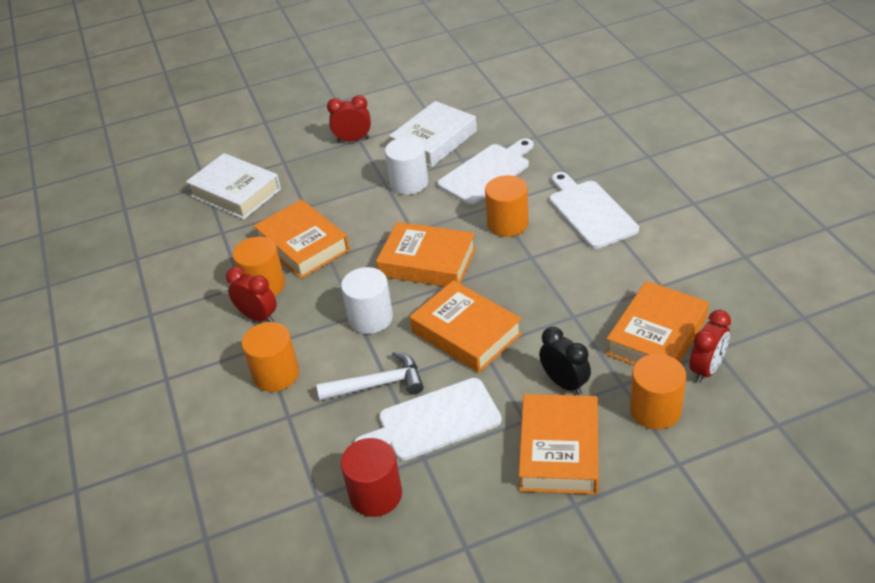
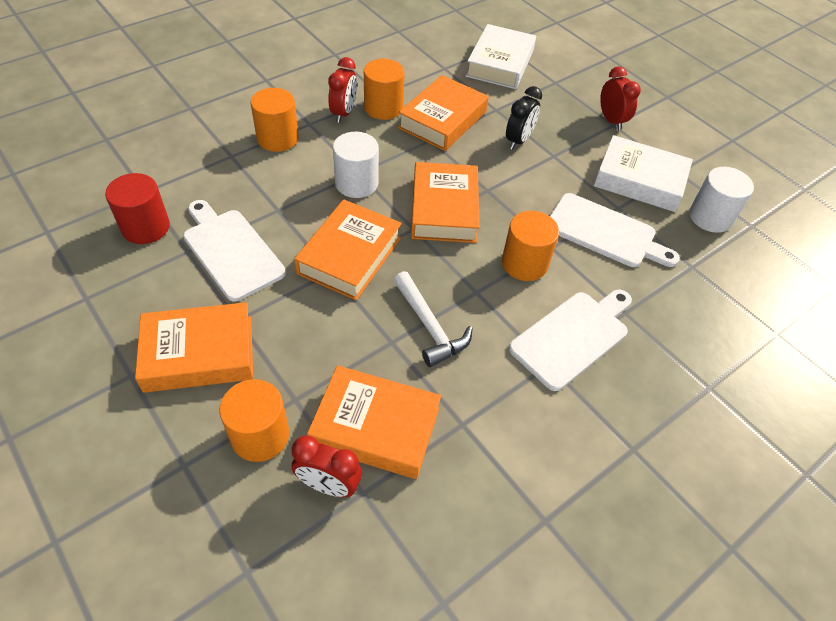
camera: 65 degrees right, 10 degrees up
(378, 384) = (273, 204): white hammer -> white hammer (430, 327)
(409, 183) = (560, 174): white cylinder -> white cylinder (710, 217)
(564, 383) = (290, 346): black clock -> black clock (518, 140)

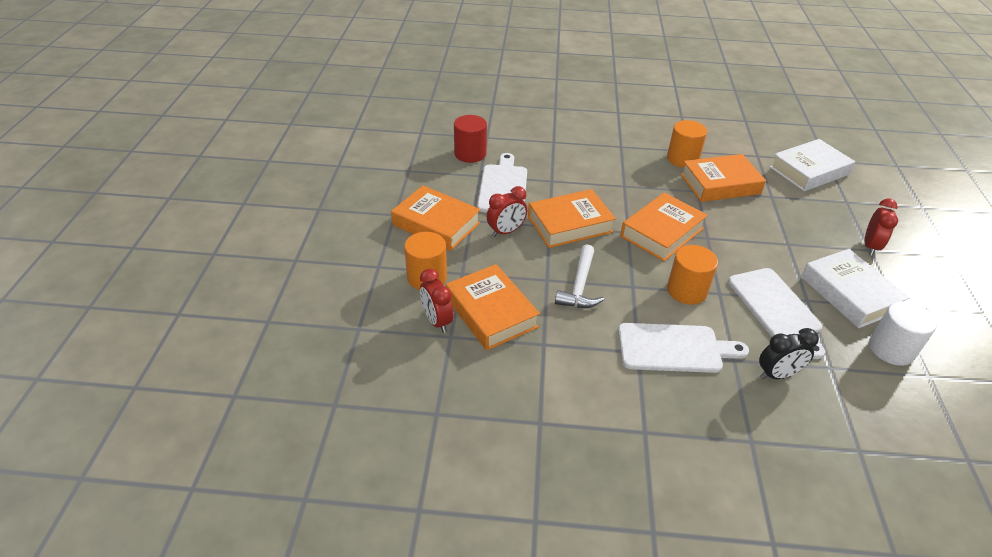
camera: 45 degrees right, 10 degrees down
(278, 138) = (591, 145): orange cylinder -> none
(344, 113) = (650, 150): red clock -> red clock (506, 231)
(356, 183) = (616, 190): white cylinder -> none
(518, 140) = (768, 222): black clock -> black clock (777, 374)

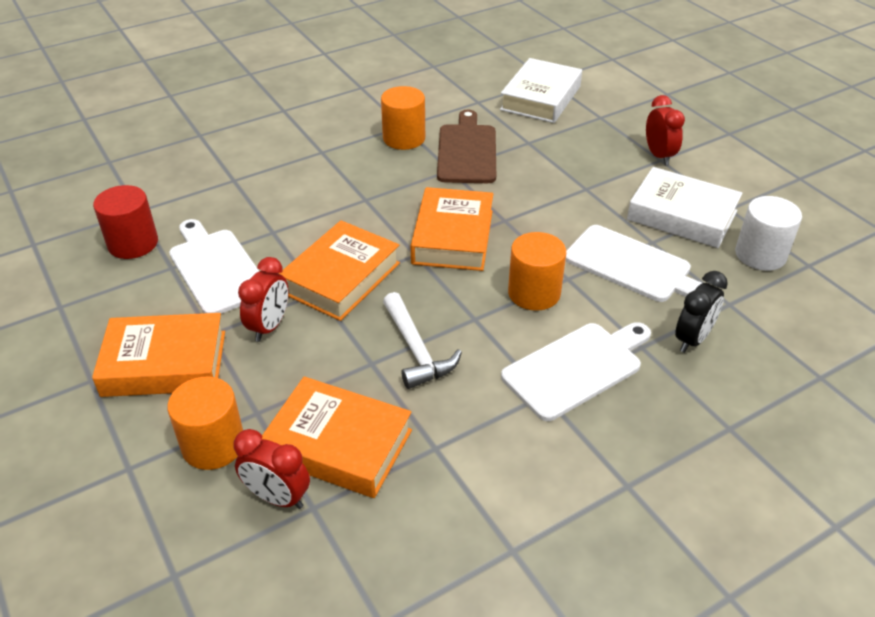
camera: 35 degrees left, 0 degrees up
(720, 184) = (467, 151): orange book -> brown cutting board

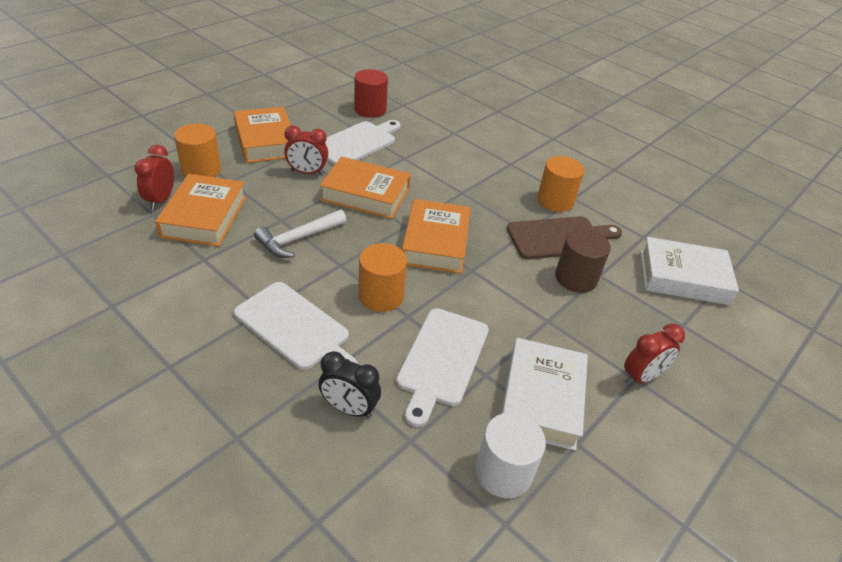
camera: 70 degrees right, 0 degrees up
(453, 237) = (435, 242): orange book -> orange book turned 75 degrees counterclockwise
(530, 157) = (576, 278): none -> brown cylinder

